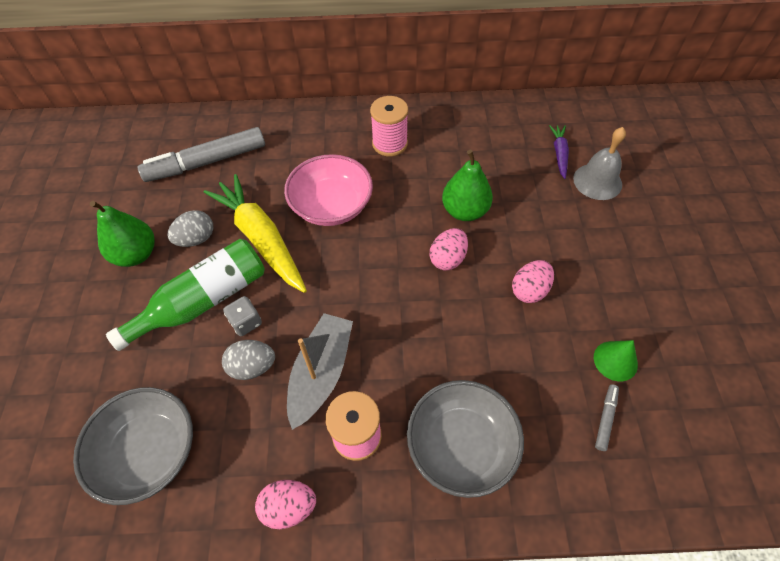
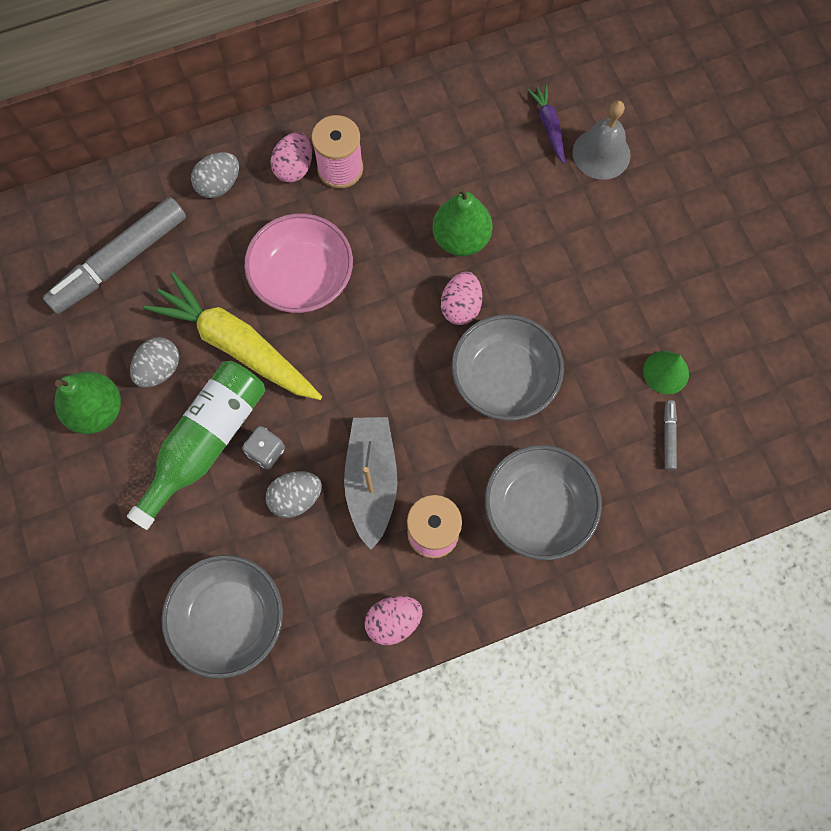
camera: 20 degrees left, 15 degrees up
(299, 133) = (219, 185): none -> grey egg
(466, 323) = (504, 378): none -> grey bowl
(529, 290) = (560, 318): pink egg -> pink egg (294, 168)

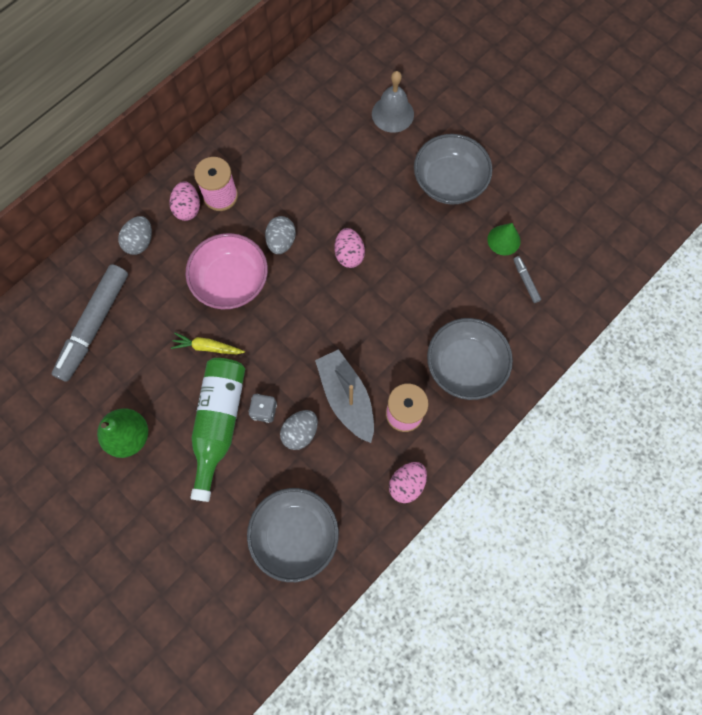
camera: 25 degrees left, 0 degrees up
(159, 369) = (160, 388): grey egg -> grey egg (281, 241)
(237, 345) = (207, 347): yellow carrot -> yellow carrot, size x0.48
(461, 238) = (327, 209): green pear -> none
(504, 378) = (401, 290): grey bowl -> grey bowl (449, 181)
(548, 126) = (349, 110): purple carrot -> none

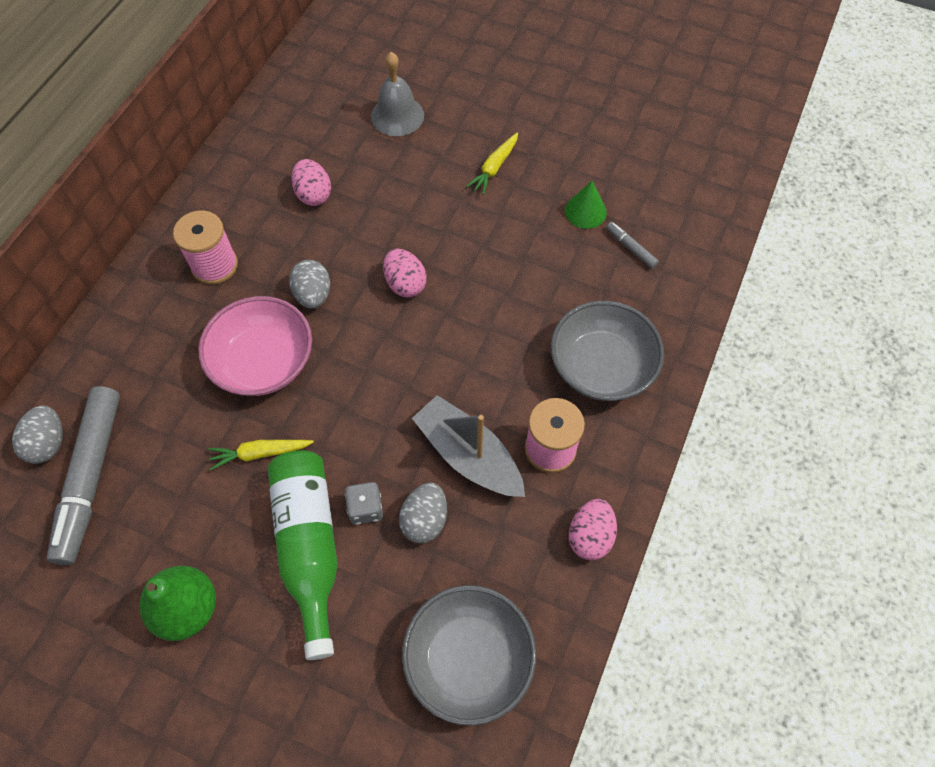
camera: 20 degrees left, 10 degrees down
(140, 242) = (123, 352): grey egg -> grey egg (48, 443)
(188, 208) = (176, 293): pink egg -> pink egg (313, 194)
(449, 181) = (494, 168): grey bowl -> yellow carrot

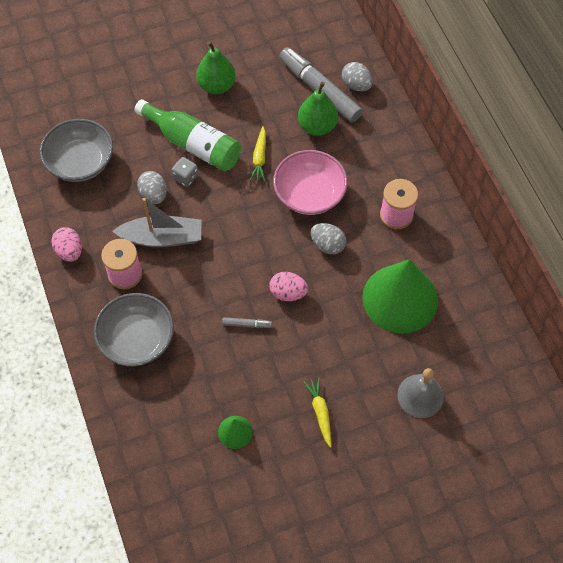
camera: 135 degrees right, 0 degrees up
(155, 432) = (317, 126): none -> green pear
(260, 453) = (259, 158): yellow carrot -> yellow carrot turned 150 degrees clockwise
(313, 194) = (400, 298): pink egg -> green cone
(631, 248) = (184, 430): grey marker -> grey marker (246, 324)

